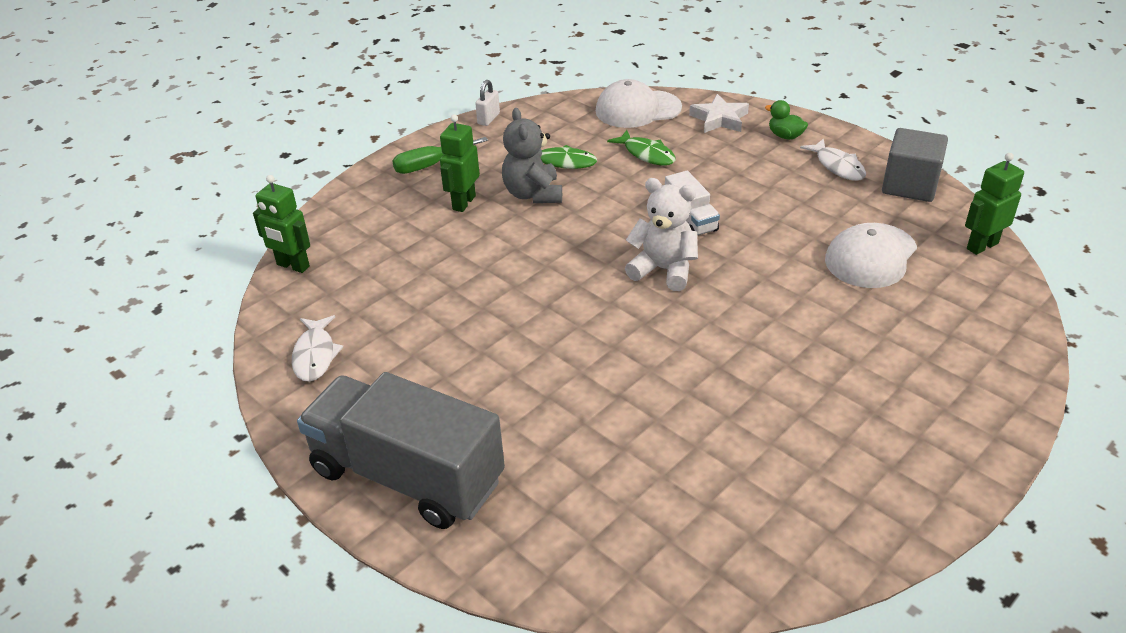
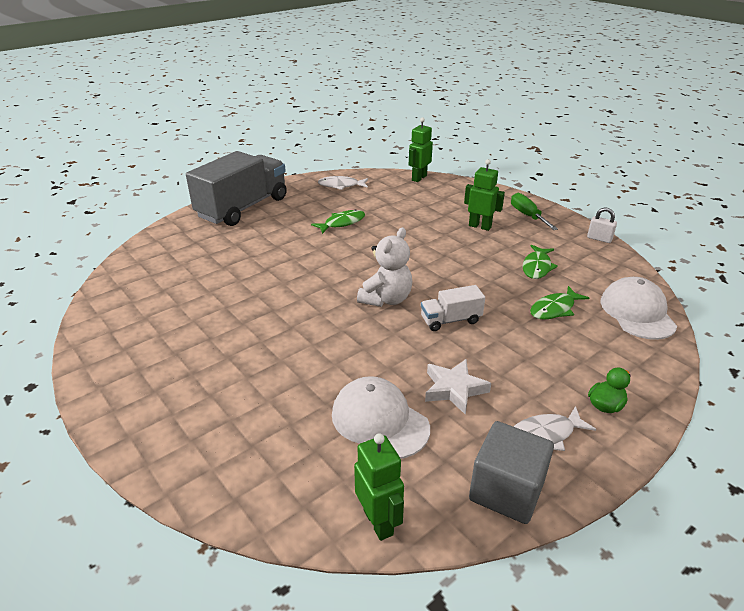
camera: 95 degrees right, 5 degrees down
(462, 334) = (342, 223): none -> green fish
(533, 194) = (490, 252): grey teddy bear -> none
(719, 119) = (631, 362): white star -> white star (454, 389)

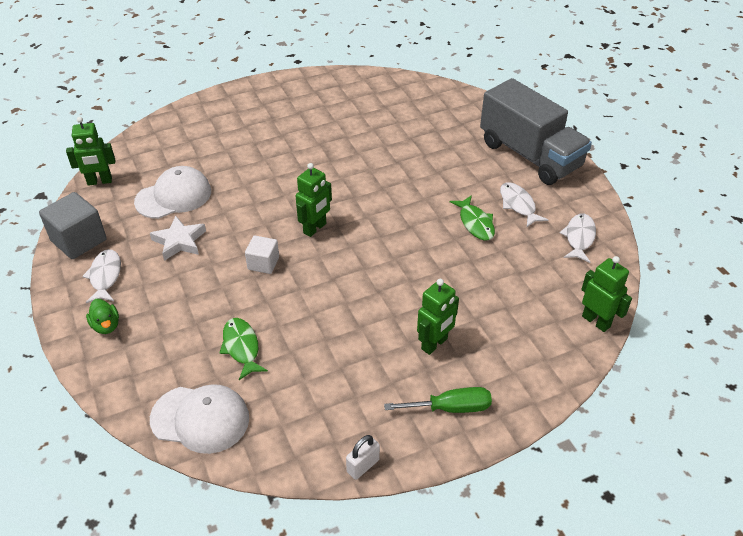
camera: 105 degrees right, 10 degrees up
(312, 208) = (518, 205): none -> white fish
(386, 299) = (315, 228): white teddy bear -> green robot
(450, 320) = (263, 263): white truck -> white cube
(537, 267) = (322, 365): green fish -> none

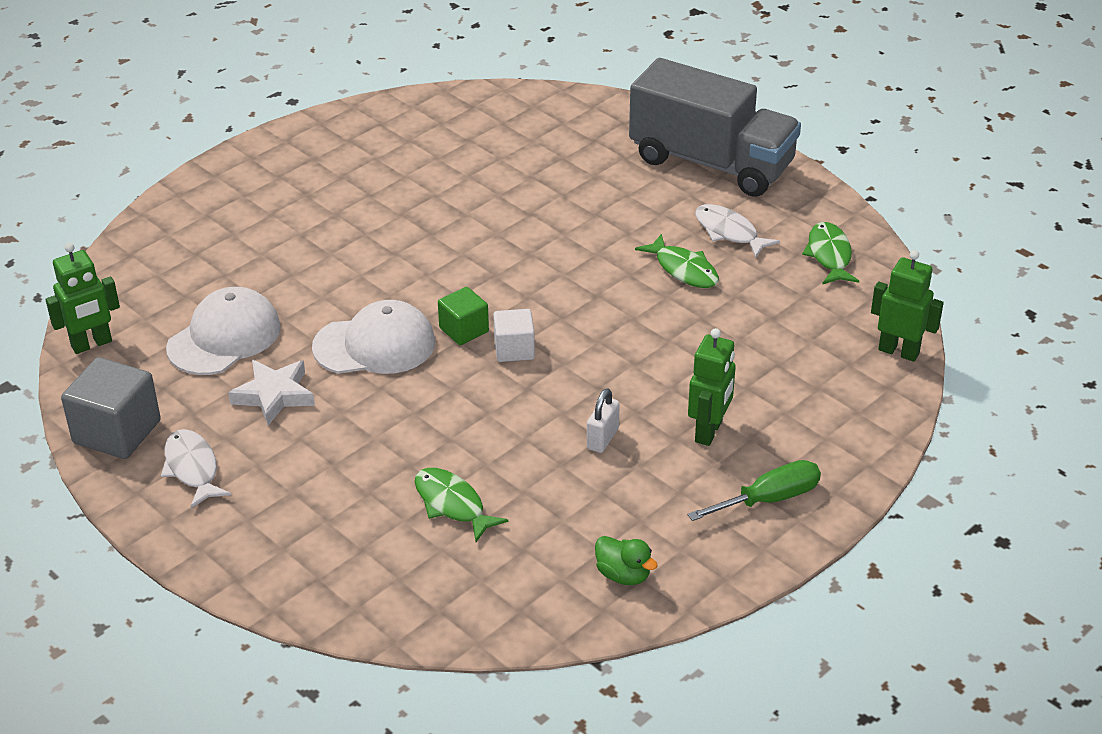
camera: 20 degrees left, 5 degrees down
(106, 326) = (239, 530): green duck -> green duck (623, 575)
(200, 419) = (449, 602): white cap -> white cap (375, 345)
(263, 263) = (417, 393): white cube -> white cube (514, 349)
(315, 228) = (464, 330): green robot -> green cube
(363, 466) = (695, 594): white padlock -> white padlock (602, 439)
(579, 238) = (829, 255): white fish -> green fish

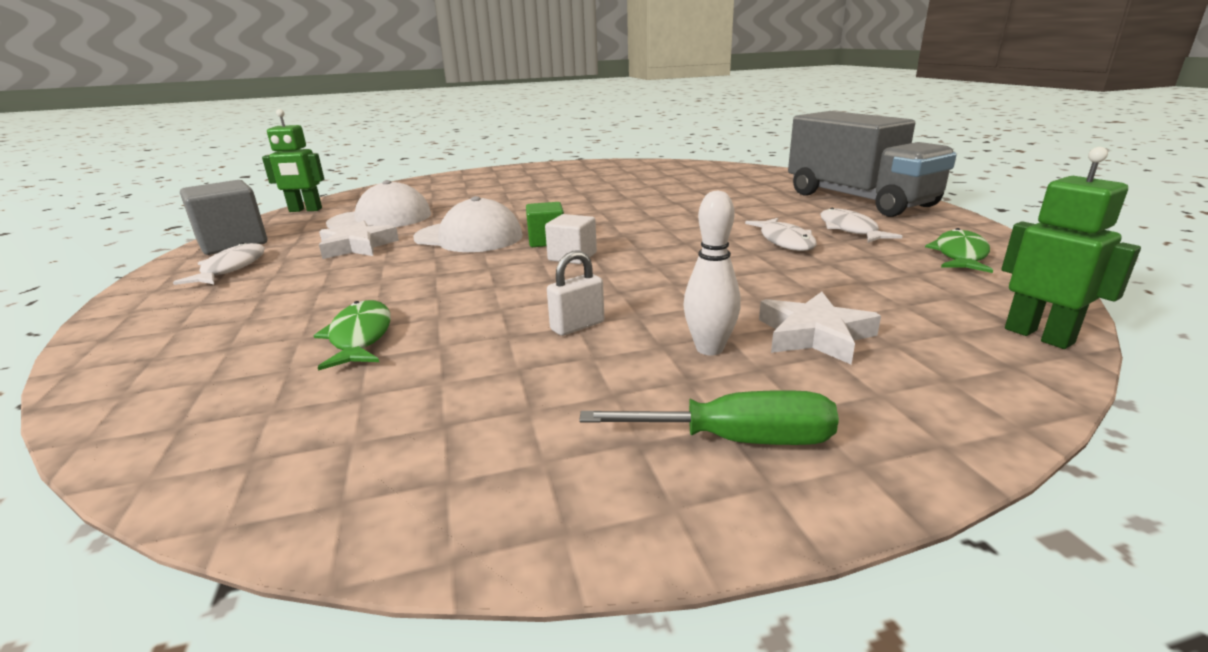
camera: 30 degrees right, 15 degrees down
(623, 575) = (427, 465): green duck -> none
(683, 269) = (785, 241): green fish -> white fish
(709, 431) = (709, 349): green robot -> white bowling pin
(767, 395) = (814, 335): none -> white star

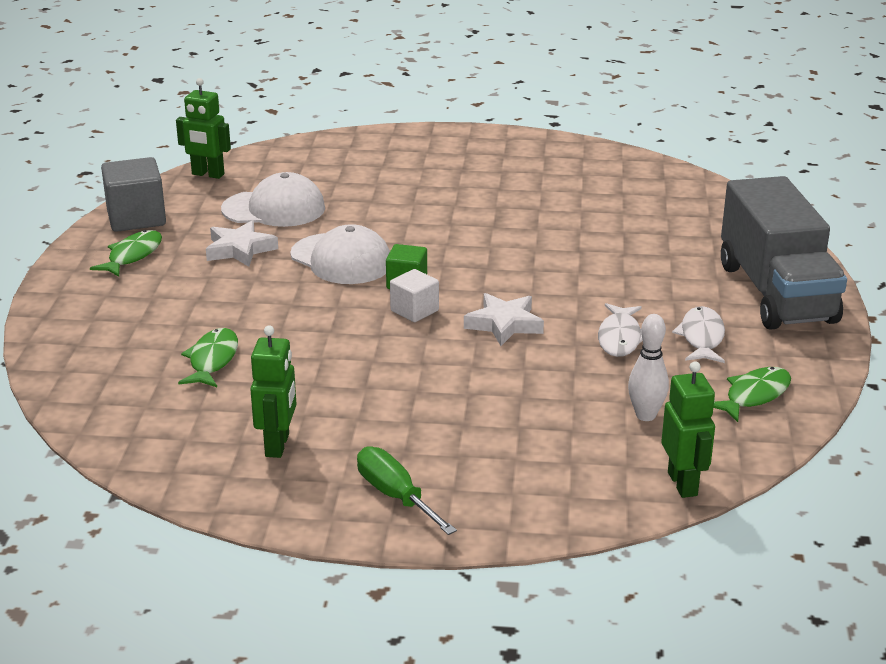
camera: 20 degrees right, 5 degrees up
(231, 268) = (132, 255): white fish -> green fish
(506, 414) = (278, 445): none -> green robot
(577, 326) = (365, 389): white padlock -> none
(709, 349) = (439, 432): white bowling pin -> white bowling pin (645, 415)
(737, 440) = (395, 496): green screwdriver -> green screwdriver turned 150 degrees counterclockwise
(814, 335) = (524, 441): white star -> white star (504, 324)

